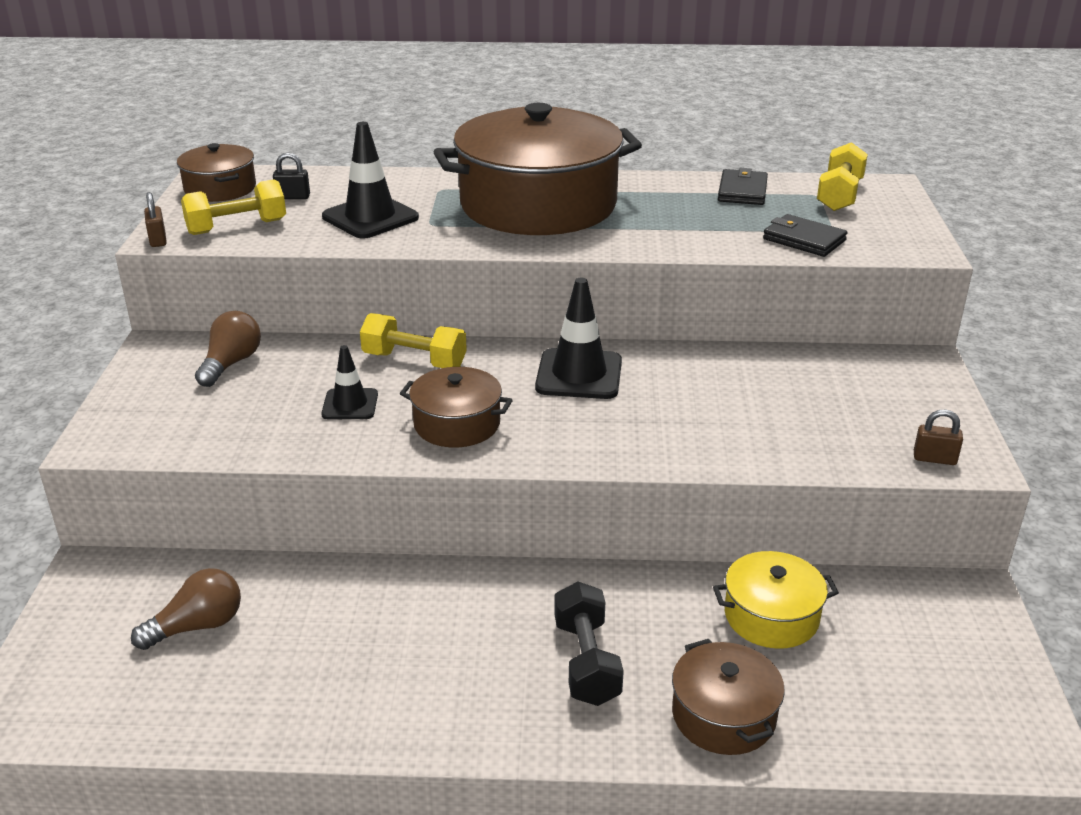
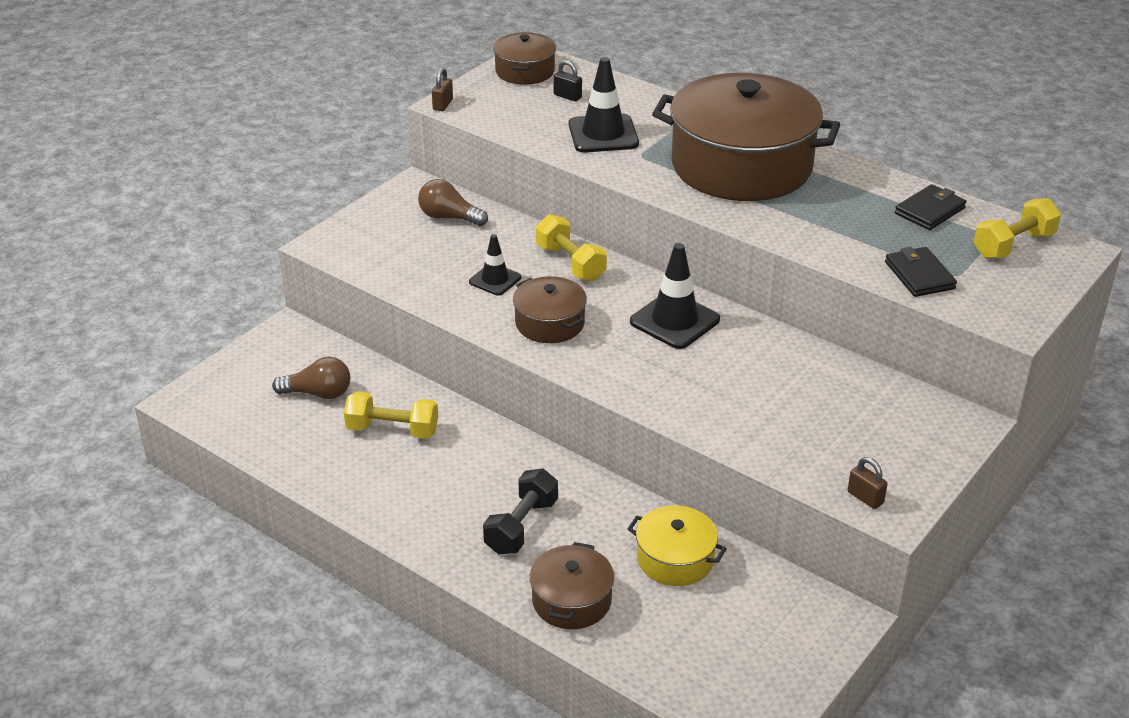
camera: 35 degrees right, 5 degrees up
(231, 363) = (449, 217): brown light bulb -> brown light bulb turned 120 degrees counterclockwise
(237, 227) = (503, 111): yellow dumbbell -> yellow dumbbell (392, 430)

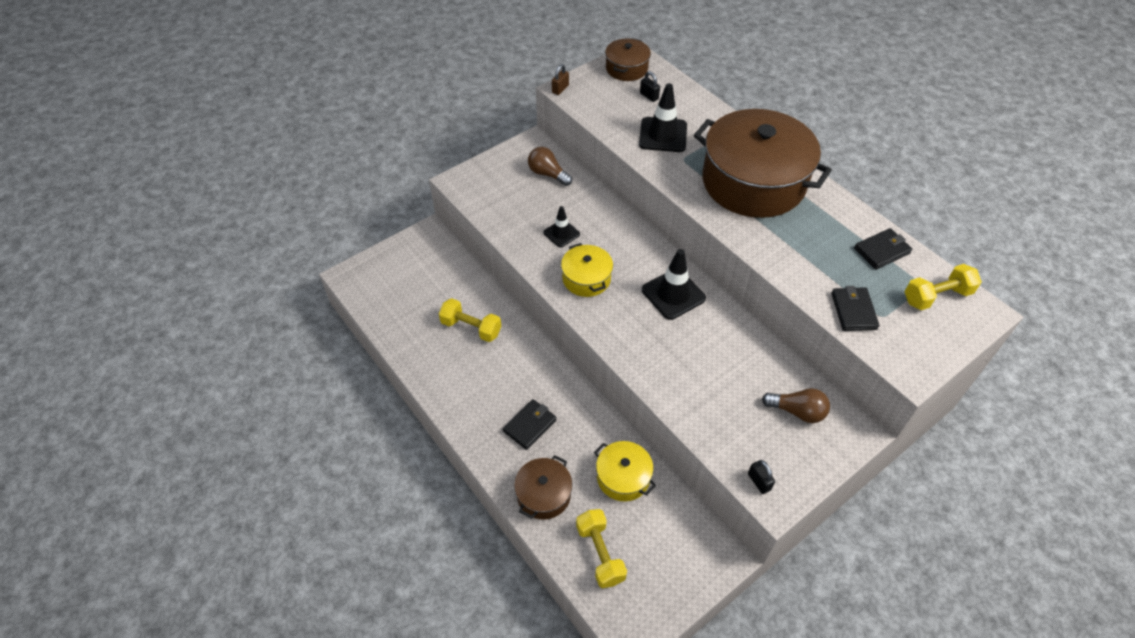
camera: 15 degrees right, 15 degrees up
(318, 393) = (433, 288): brown light bulb -> brown light bulb (797, 411)
(521, 526) = (530, 425): black dumbbell -> black wallet
(550, 323) = (586, 278): brown pot -> yellow pot
(570, 263) = (617, 229): yellow dumbbell -> yellow dumbbell (600, 553)
(865, 498) = (759, 482): brown padlock -> black padlock

